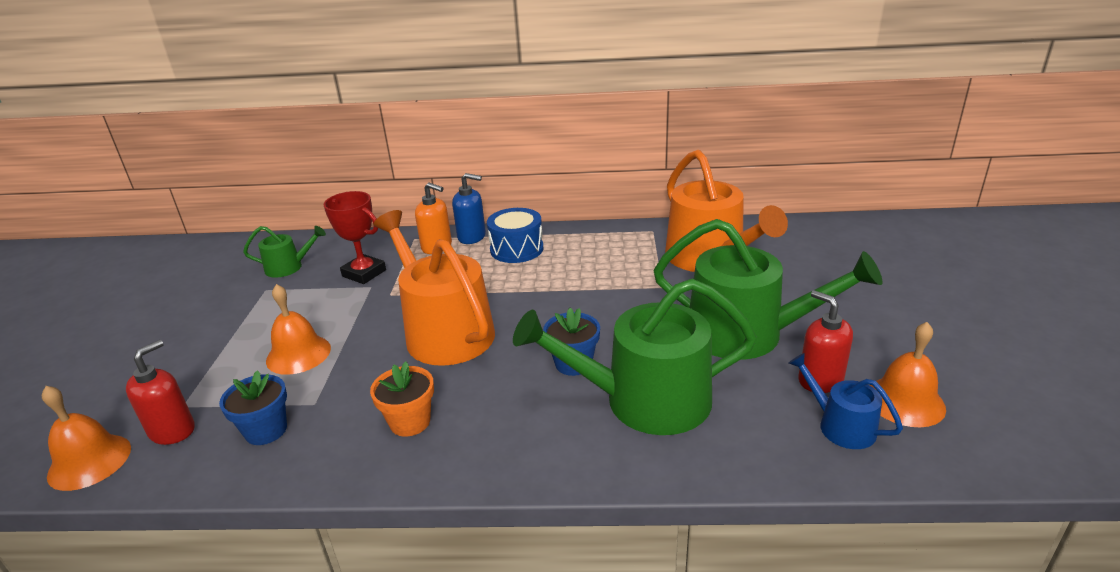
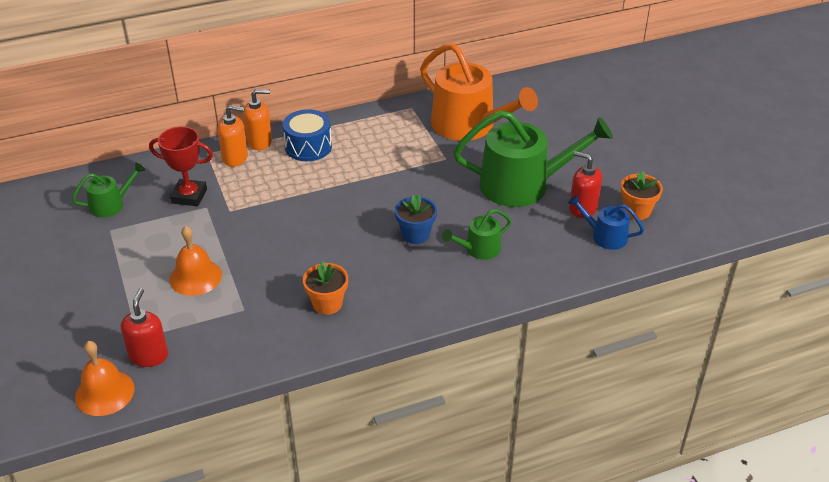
camera: 25 degrees left, 10 degrees up
(266, 430) = (224, 336): blue flower pot -> none
(444, 331) = (300, 232): orange watering can -> none
(472, 237) = (260, 142): blue soap dispenser -> orange soap dispenser
(644, 400) = (479, 249): green watering can -> green watering can, size x0.48
(905, 401) = (637, 211): orange bell -> orange flower pot

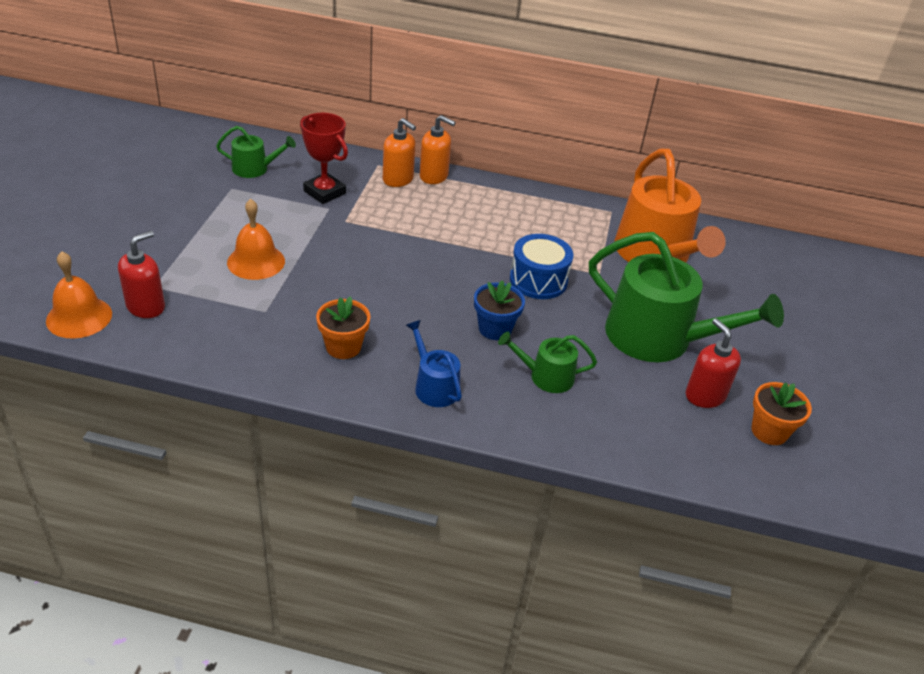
camera: 30 degrees right, 0 degrees up
(308, 147) = (474, 200): blue drum -> blue drum (538, 280)
(605, 236) = (703, 438): blue watering can -> blue watering can (434, 386)

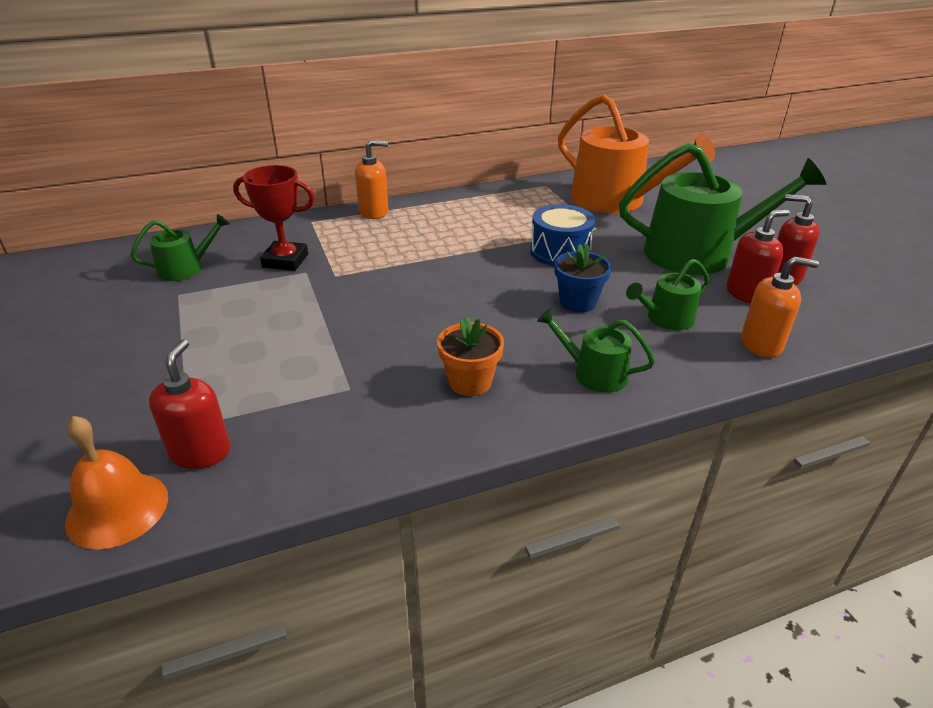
camera: 30 degrees left, 5 degrees down
(256, 261) = (284, 348): orange bell -> none
(398, 179) = (344, 226): orange soap dispenser -> orange soap dispenser (761, 344)
(434, 386) = (594, 373): blue watering can -> green watering can
(646, 392) = (746, 293): none -> red soap dispenser
(769, 431) = (853, 280): orange flower pot -> none

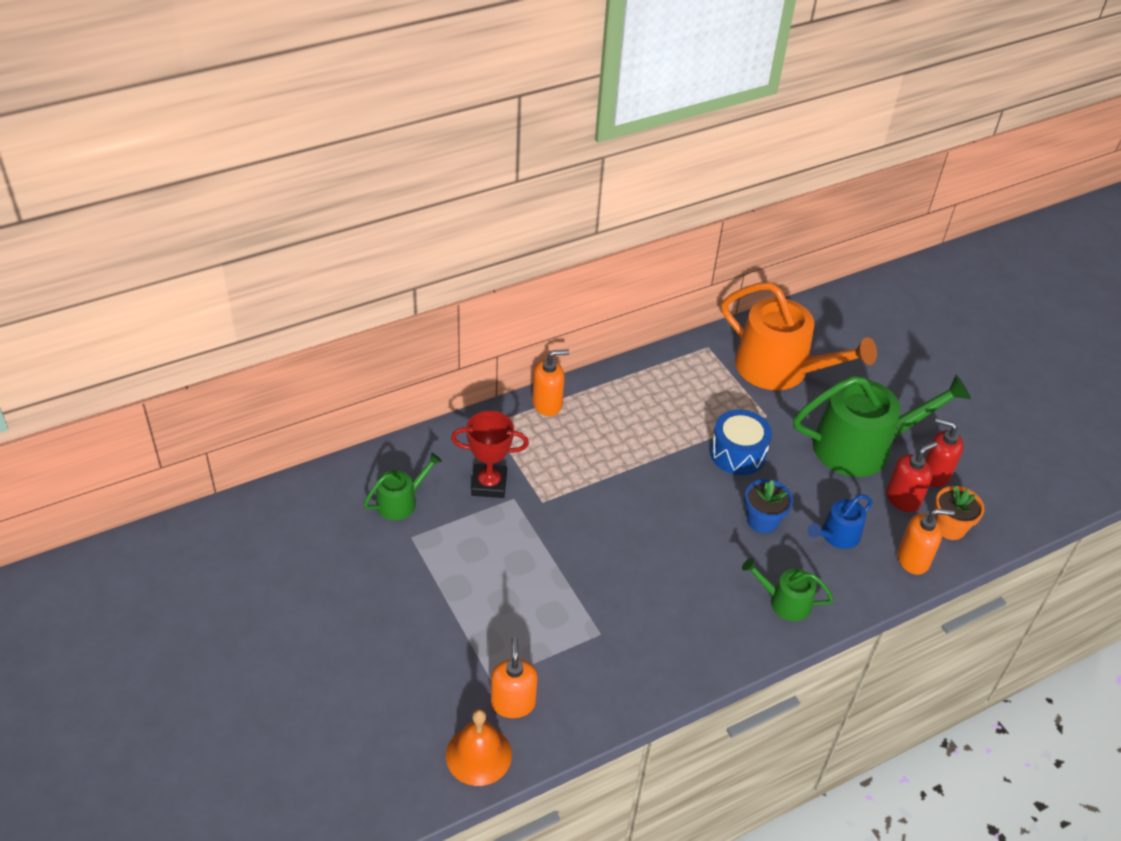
camera: 10 degrees left, 10 degrees up
(200, 452) = (513, 703): red soap dispenser -> orange soap dispenser
(470, 382) = (691, 619): orange flower pot -> orange flower pot (949, 527)
(666, 319) = (837, 535): green watering can -> blue watering can

